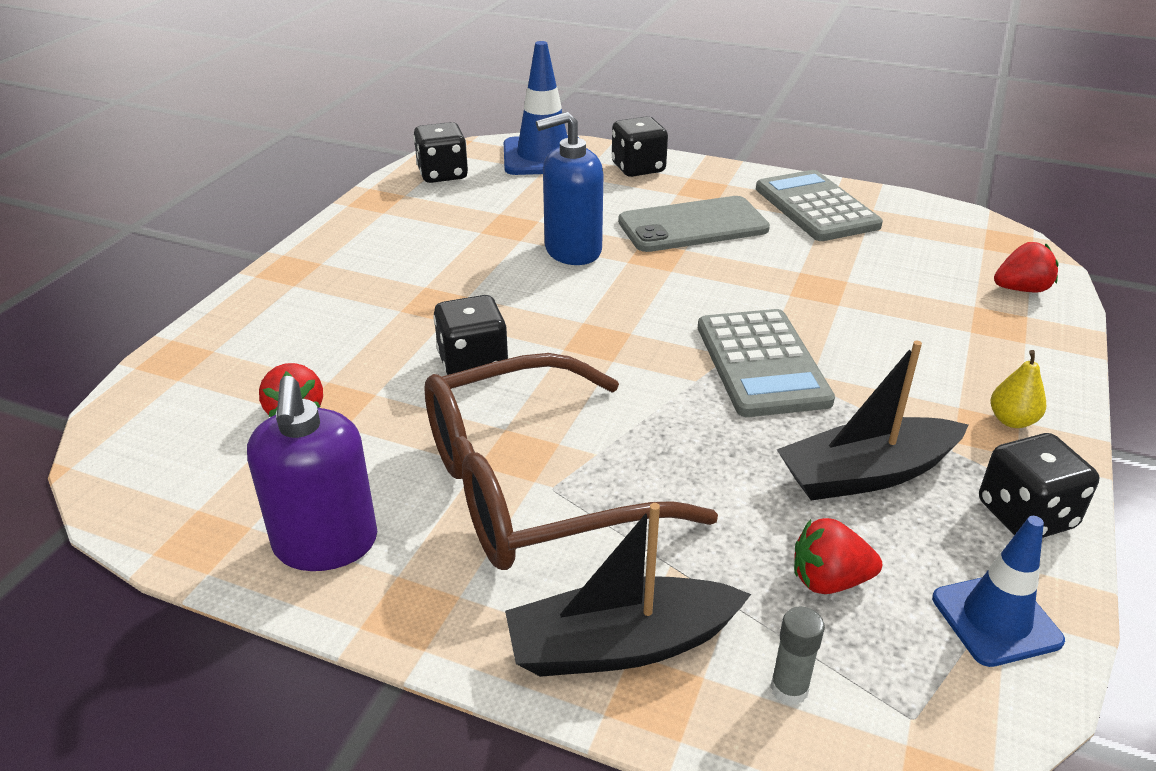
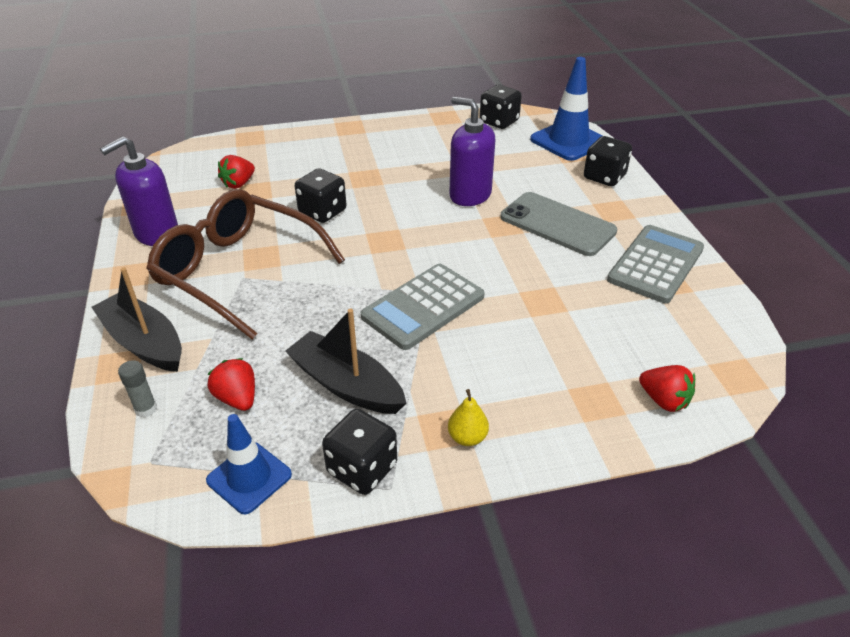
camera: 55 degrees right, 5 degrees up
(572, 250) = (470, 195): blue soap dispenser -> purple soap dispenser

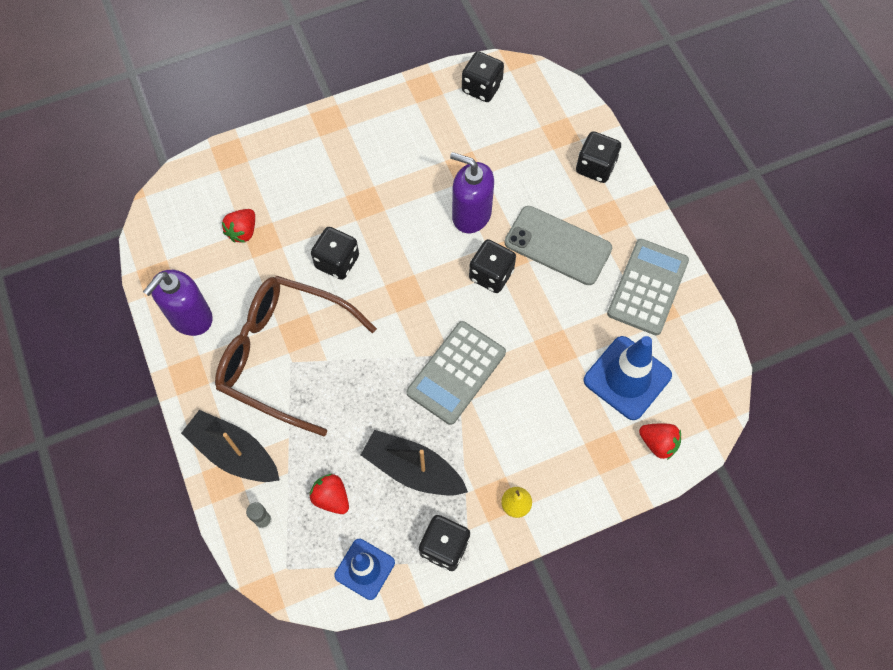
camera: 10 degrees left, 25 degrees up
(481, 237) = (491, 275): none -> black dice
(568, 141) = (556, 112): blue traffic cone -> blue traffic cone (627, 378)

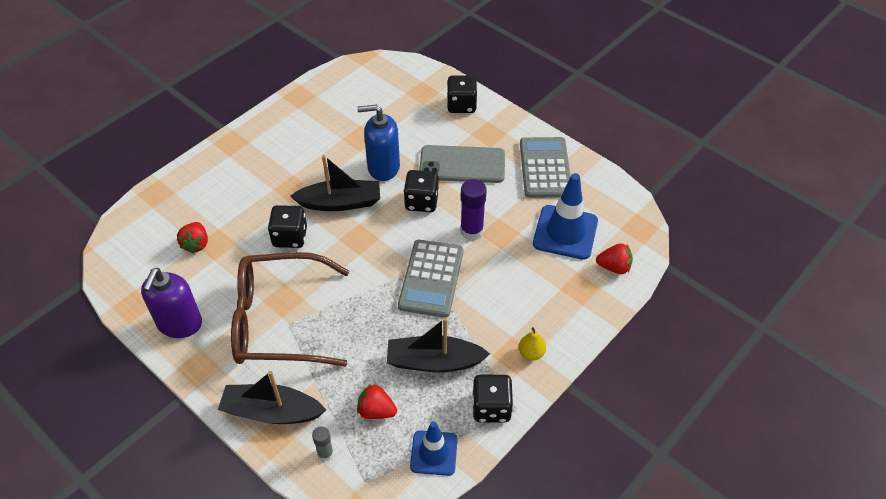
camera: 25 degrees left, 15 degrees down
(406, 241) = (340, 203): none -> black boat
(471, 215) = (383, 167): purple soap dispenser -> blue soap dispenser
(482, 88) = (345, 82): black dice -> none
(527, 333) = (471, 231): none -> purple glue stick

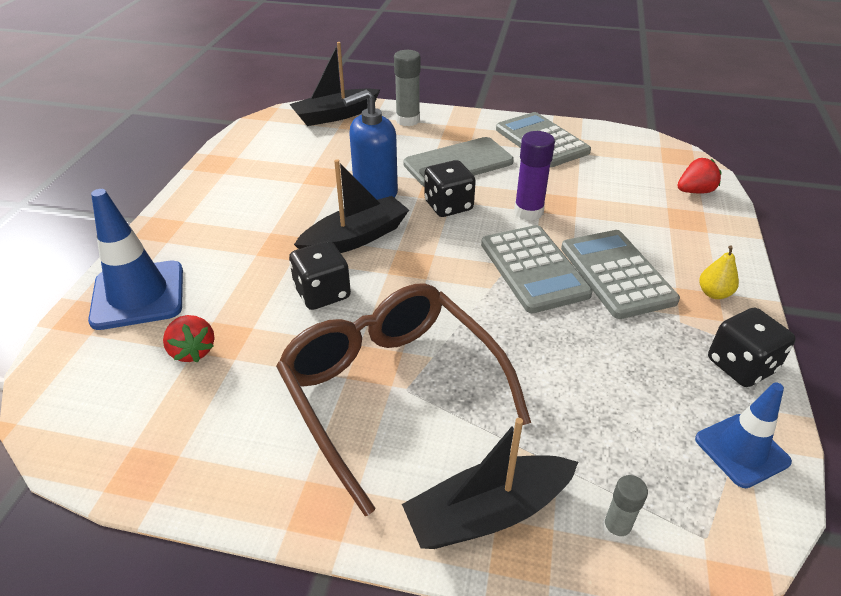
camera: 30 degrees left, 10 degrees down
(179, 324) = (243, 461): purple soap dispenser -> none
(279, 321) = (391, 391): brown glasses -> brown glasses turned 90 degrees clockwise
(376, 411) = (622, 437): red strawberry -> none
(434, 361) = (627, 348): black boat -> black boat (335, 115)
(461, 105) = (408, 120): black dice -> grey glue stick
(481, 308) = (616, 274): none -> grey calculator
(565, 232) = (619, 181): blue traffic cone -> blue traffic cone (138, 295)

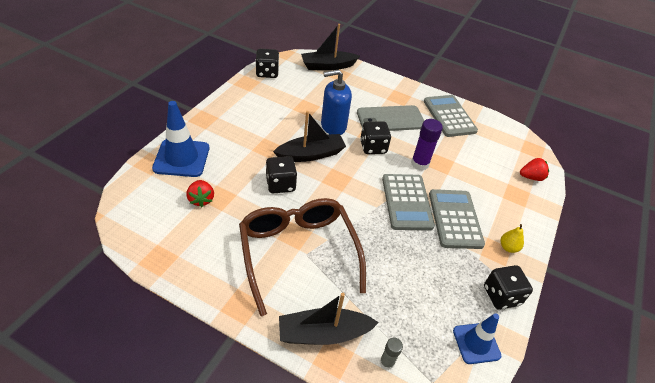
camera: 10 degrees right, 5 degrees up
(244, 143) = (267, 73): none -> black dice
(408, 120) = (371, 80): grey glue stick -> none

